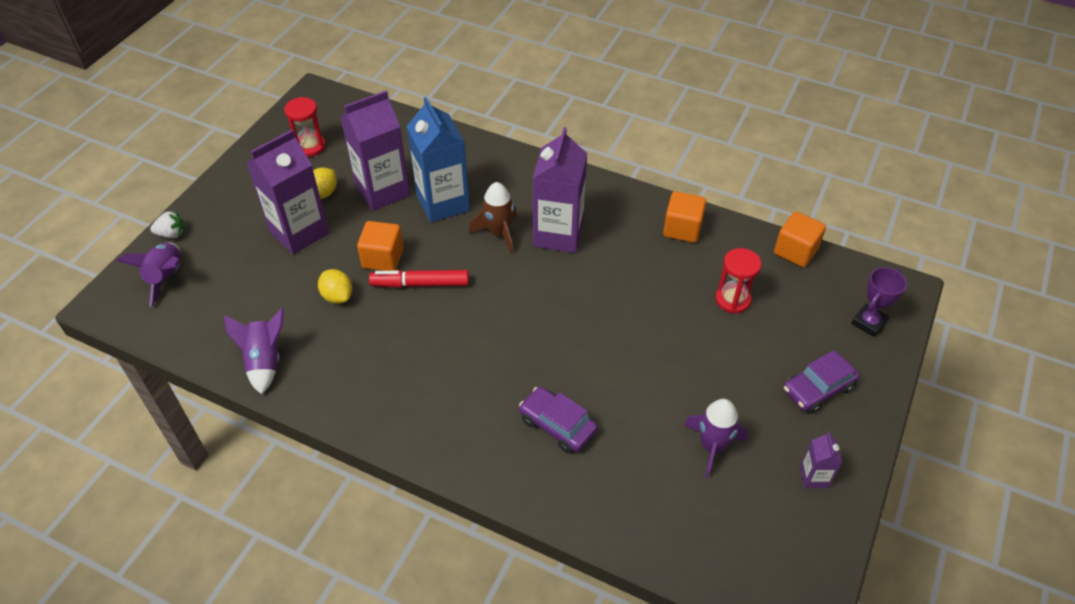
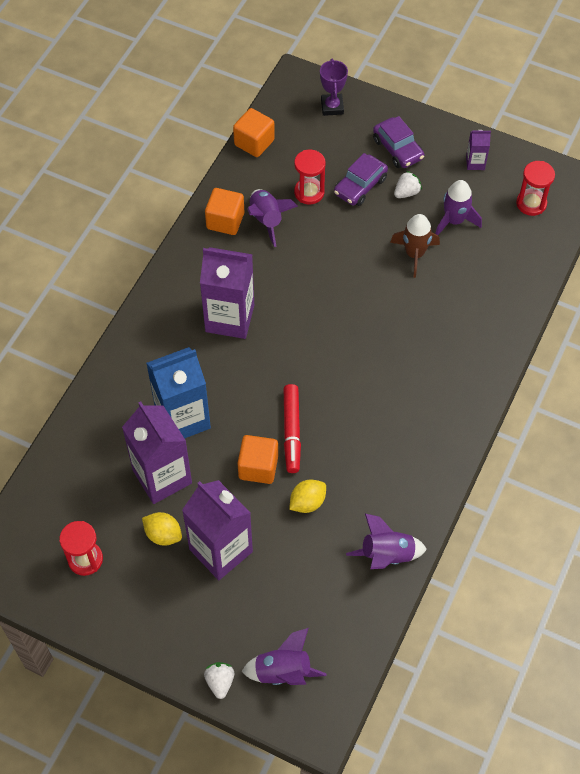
camera: 90 degrees left, 10 degrees up
(499, 233) = (227, 367): brown rocket -> brown rocket (414, 254)
(557, 425) = (441, 321): purple car -> purple car (360, 186)
(688, 263) = (267, 220): none -> purple rocket
(749, 396) = (406, 192): none -> white strawberry
(755, 544) = (531, 203): none -> red hourglass
(869, 322) = (332, 107): purple trophy -> purple trophy turned 45 degrees clockwise

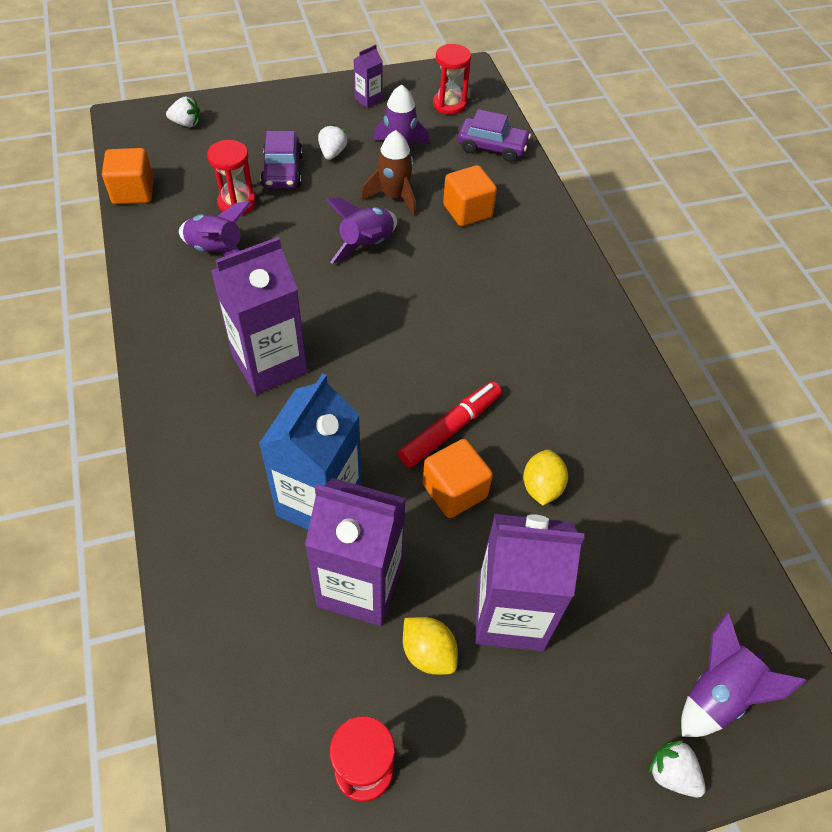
camera: 45 degrees left, 5 degrees down
(163, 535) = (428, 653): yellow lemon -> yellow lemon turned 60 degrees clockwise
(225, 221) = (171, 276): orange cube -> orange cube (467, 211)
(291, 432) = (450, 429): red marker -> red marker turned 90 degrees counterclockwise
(332, 107) = (186, 123): purple trophy -> white strawberry
(387, 555) = (670, 478): purple rocket -> purple rocket (367, 245)
(397, 149) = (286, 124): purple car -> purple car (492, 147)

